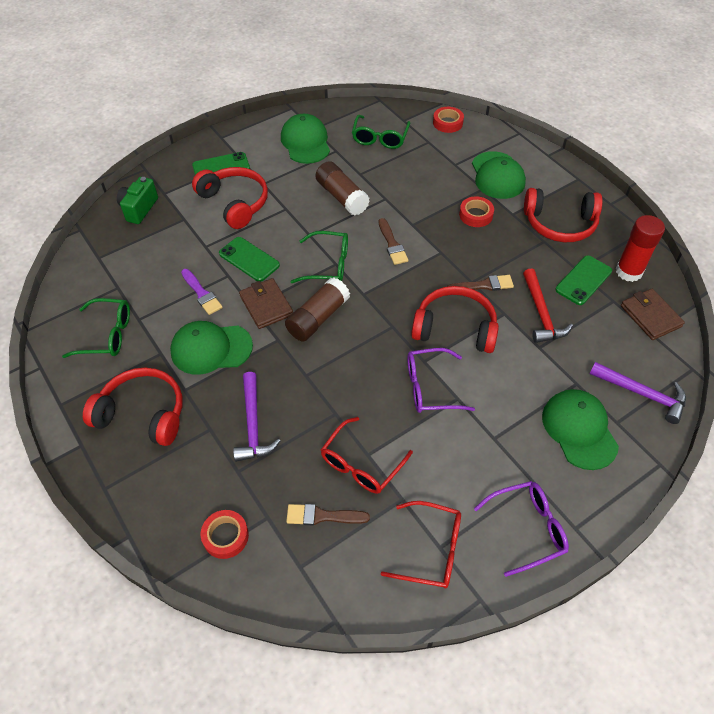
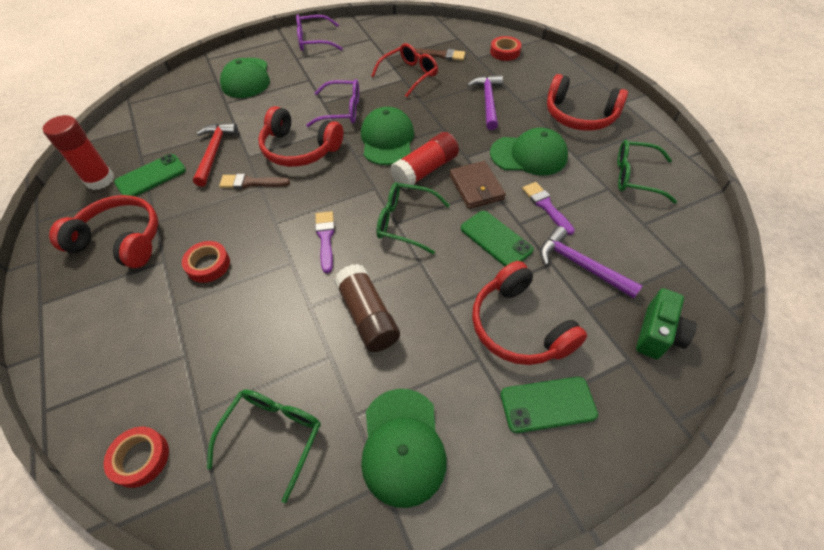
camera: 170 degrees left, 0 degrees up
(318, 318) = (425, 170): brown glue stick -> red glue stick
(392, 244) = (325, 238): brown brush -> purple brush
(431, 550) = (376, 38): red glasses -> none
(497, 175) = (139, 324): green cap -> green cap (387, 139)
(642, 394) = (182, 92): purple hammer -> purple hammer (580, 265)
(650, 316) = (121, 140): brown wallet -> none

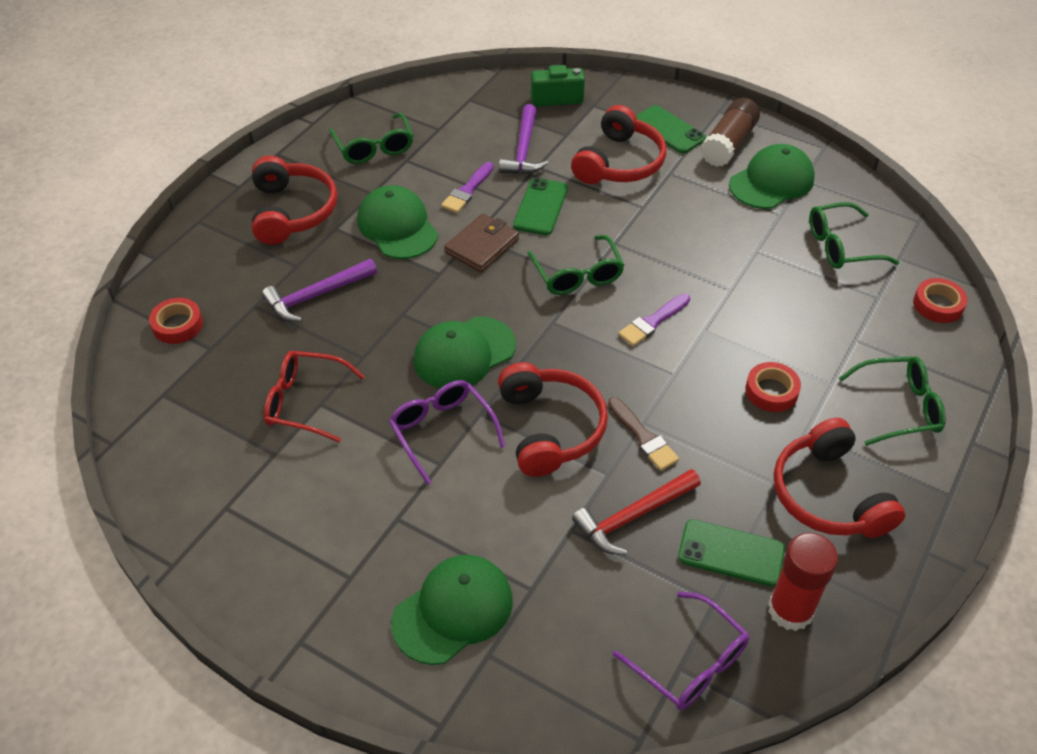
camera: 125 degrees left, 5 degrees down
(113, 331) = (899, 407): none -> green glasses
(313, 41) = (280, 589): purple glasses -> purple glasses (690, 663)
(367, 316) = (700, 248): brown glue stick -> brown glue stick (728, 144)
(425, 170) = (490, 295): red glue stick -> none
(441, 55) = (227, 392): brown brush -> none

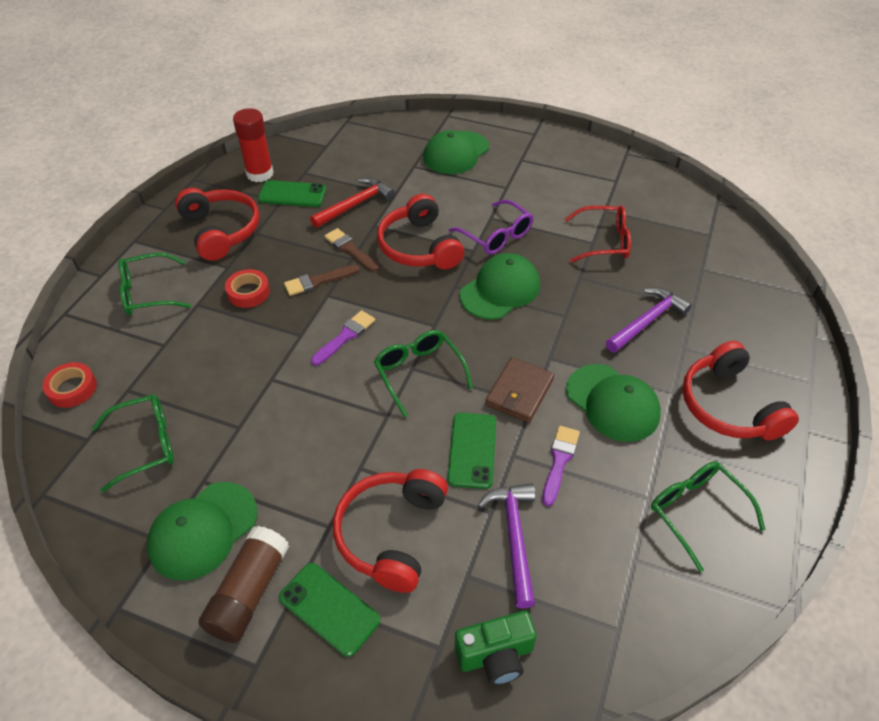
camera: 170 degrees right, 0 degrees up
(177, 325) = (742, 282): red tape -> none
(685, 395) = (318, 281): none -> brown brush
(690, 663) = (320, 148): purple glasses -> none

